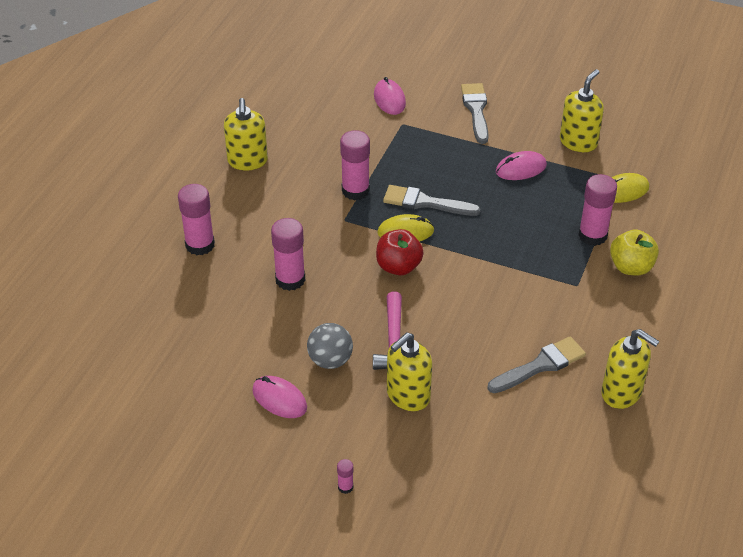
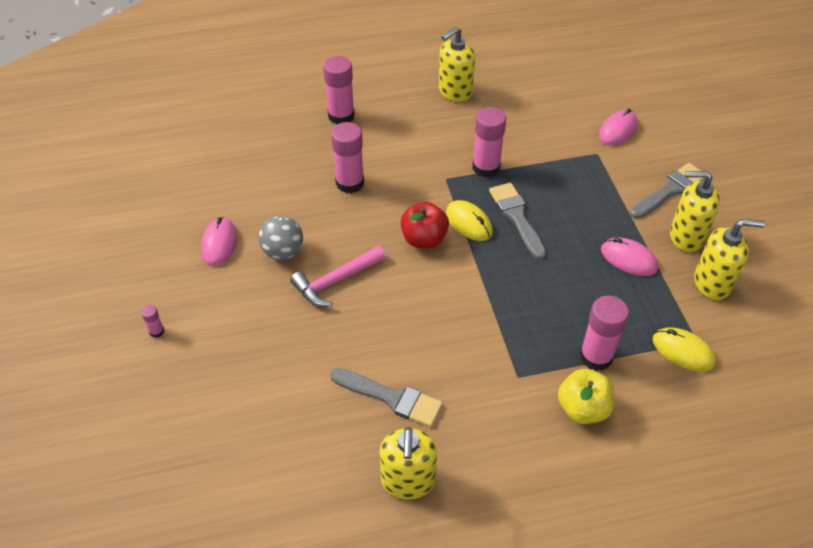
camera: 55 degrees right, 5 degrees up
(408, 396) = (282, 321): yellow soap dispenser -> yellow soap dispenser (686, 236)

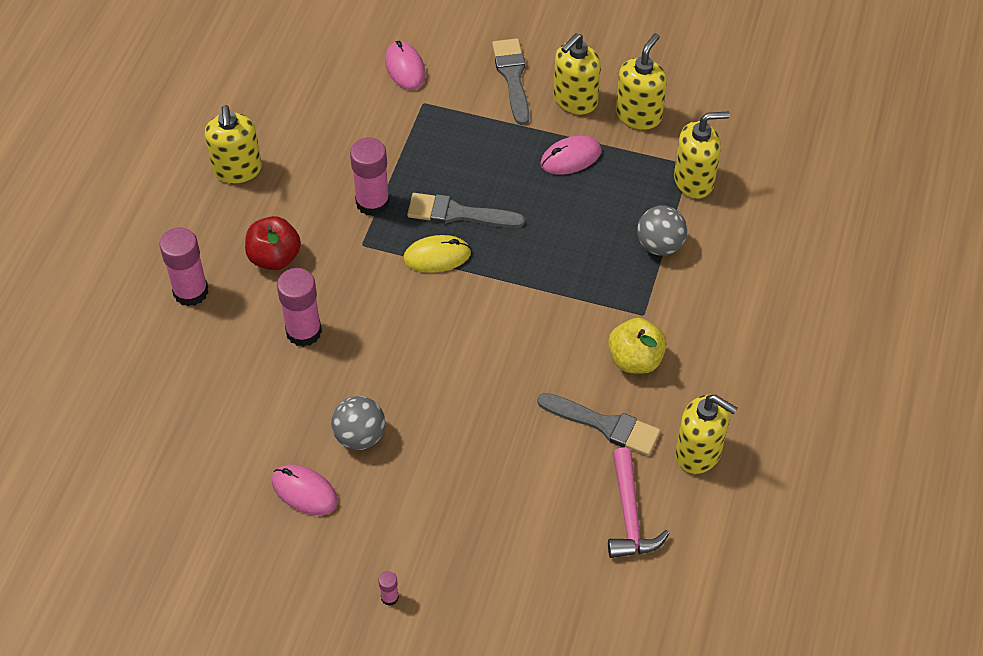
camera: 60 degrees left, 5 degrees up
(336, 281) = (433, 406): pink hammer -> pink hammer (629, 515)
(390, 398) = (604, 425): grey brush -> grey brush turned 60 degrees clockwise
(424, 239) = (431, 304): red apple -> red apple (274, 257)
(583, 409) = (706, 285): yellow apple -> yellow apple (635, 359)
(596, 356) = (659, 245): pink glue stick -> grey ball
(683, 351) = (694, 181): yellow mouse -> yellow soap dispenser

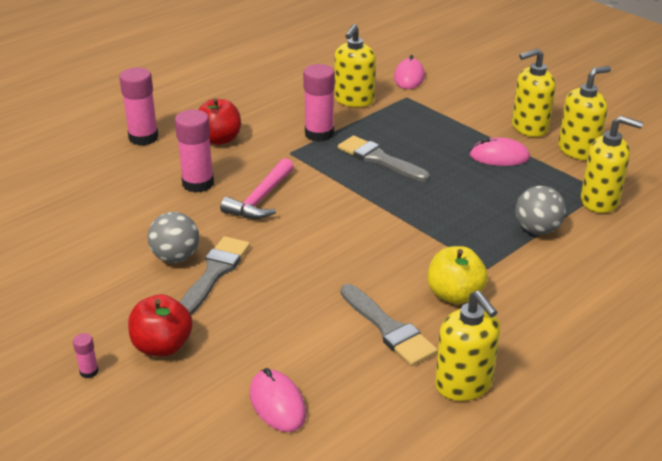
camera: 30 degrees right, 20 degrees down
(237, 170) = (241, 91): yellow soap dispenser -> yellow soap dispenser (354, 100)
(304, 491) = (99, 274): pink mouse -> pink mouse (277, 403)
(430, 540) = (162, 346): none -> red apple
(437, 256) = (340, 176): yellow mouse -> none
(512, 77) = (488, 103): grey brush -> grey brush (214, 273)
(629, 515) = (356, 404): pink hammer -> pink hammer (260, 199)

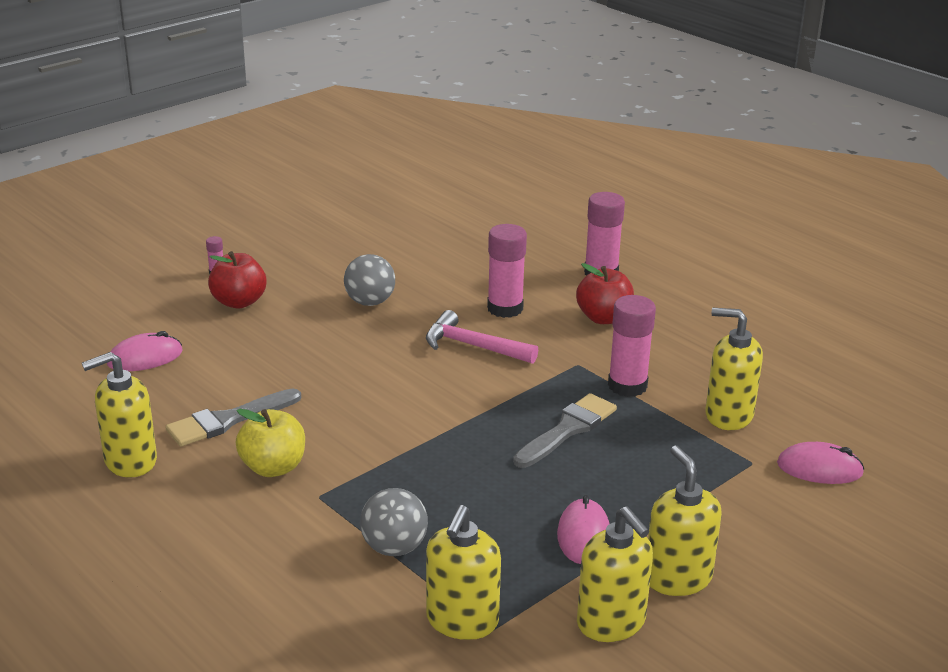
camera: 90 degrees right, 5 degrees down
(214, 273) = (340, 323): grey brush -> none

